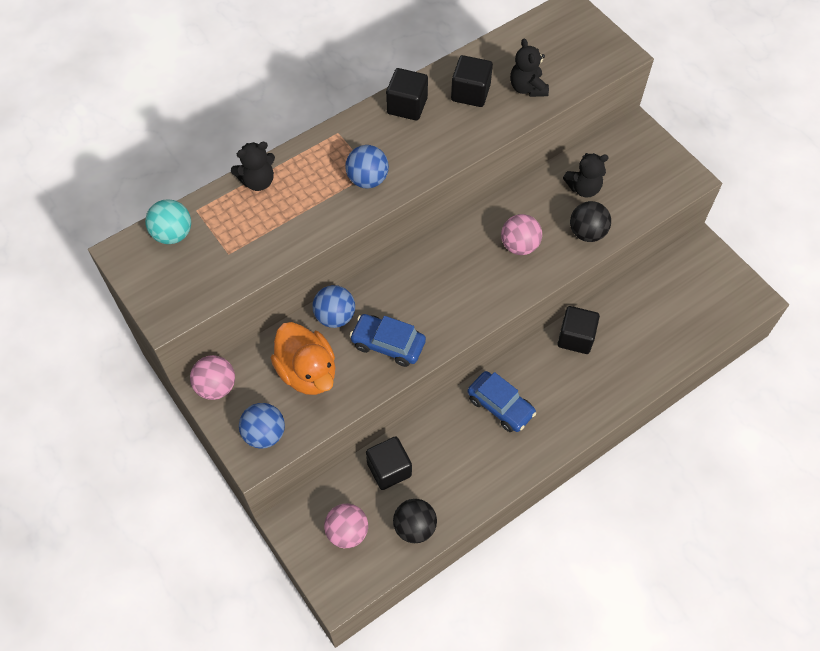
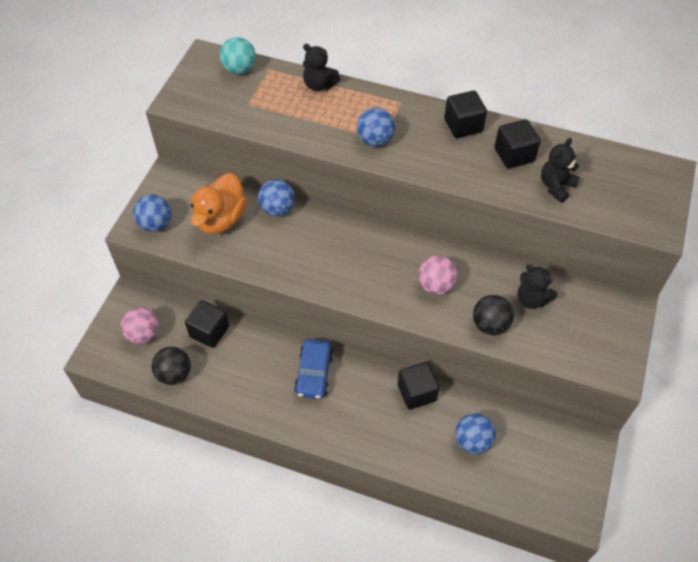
camera: 55 degrees right, 5 degrees down
(216, 386) = (173, 178): pink ball -> none
(388, 344) = (279, 252): blue car -> none
(648, 326) = (472, 441): none -> blue ball

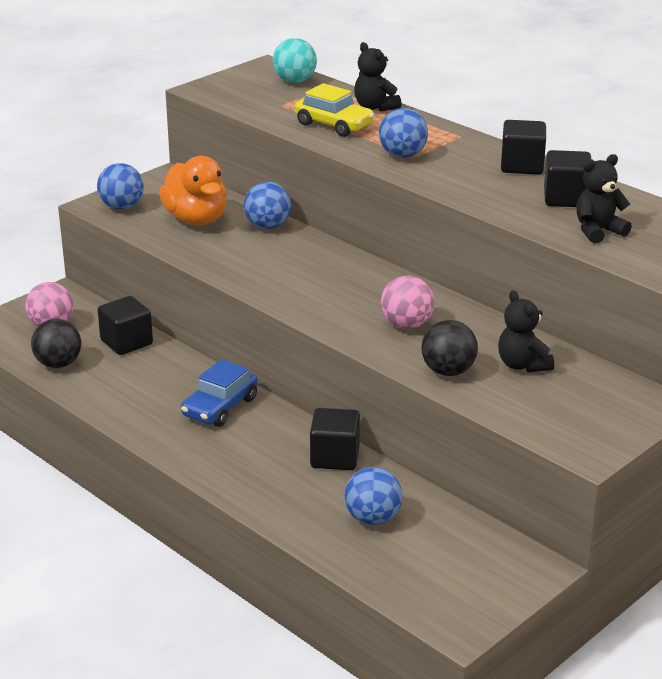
camera: 25 degrees right, 25 degrees down
(221, 219) = (196, 219): orange duck -> orange duck turned 75 degrees counterclockwise
(303, 118) = (334, 125): none -> yellow car

